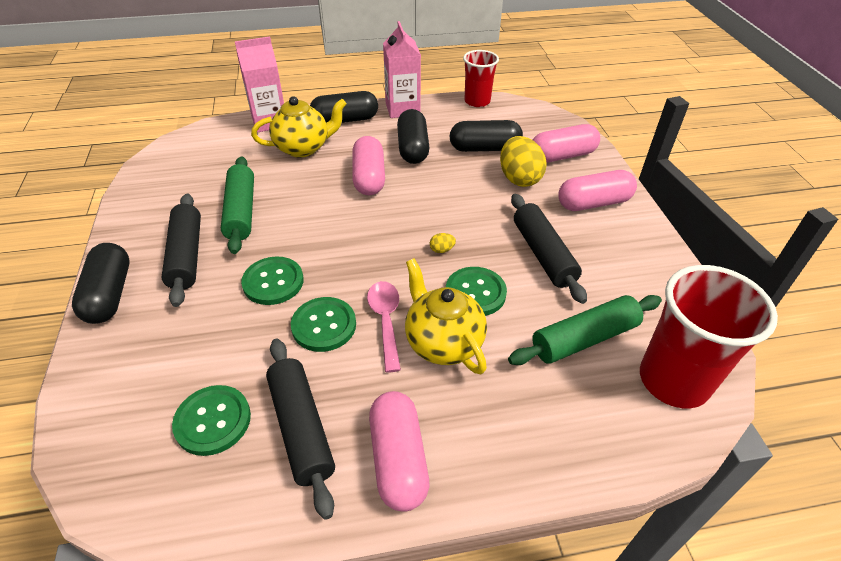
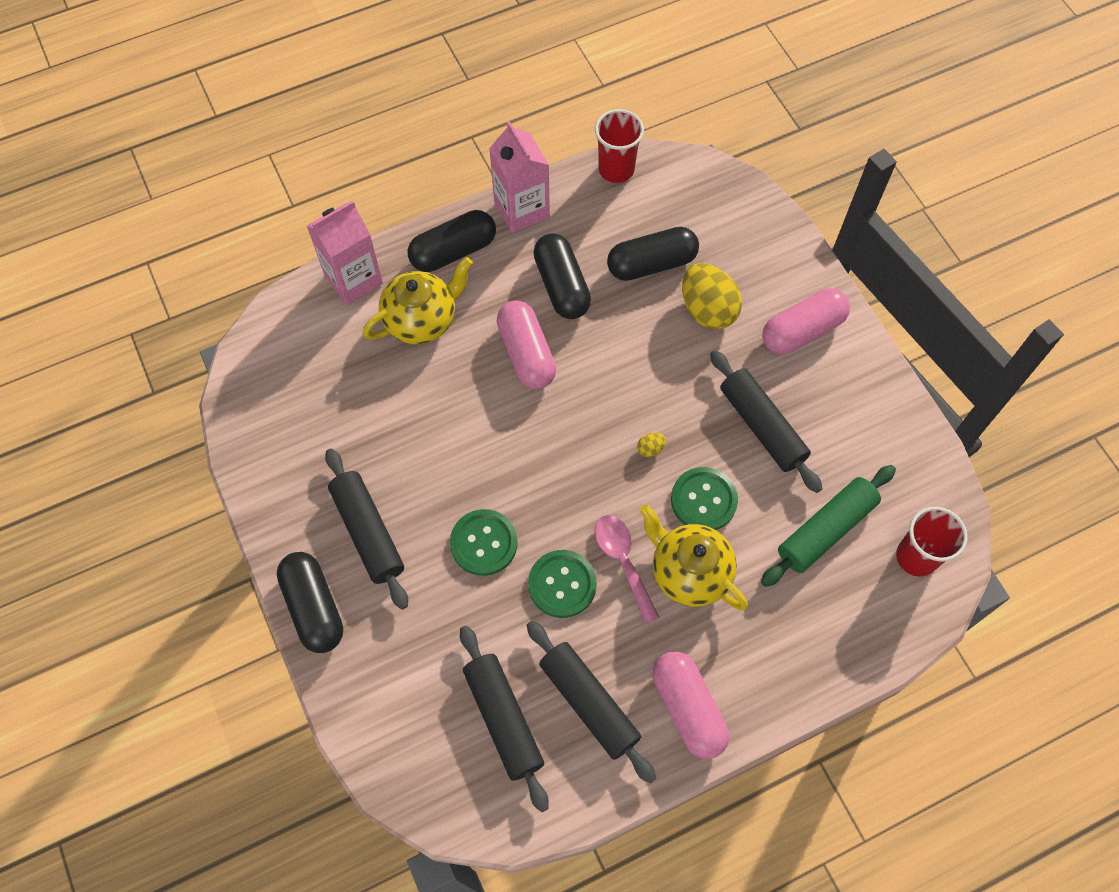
camera: 15 degrees left, 20 degrees up
(213, 421) = (503, 719): green button -> black rolling pin
(241, 211) = (397, 449): green rolling pin -> none
(562, 156) = (750, 255): pink capsule -> none
(673, 380) = (916, 557): red cup -> red cup, size x0.62

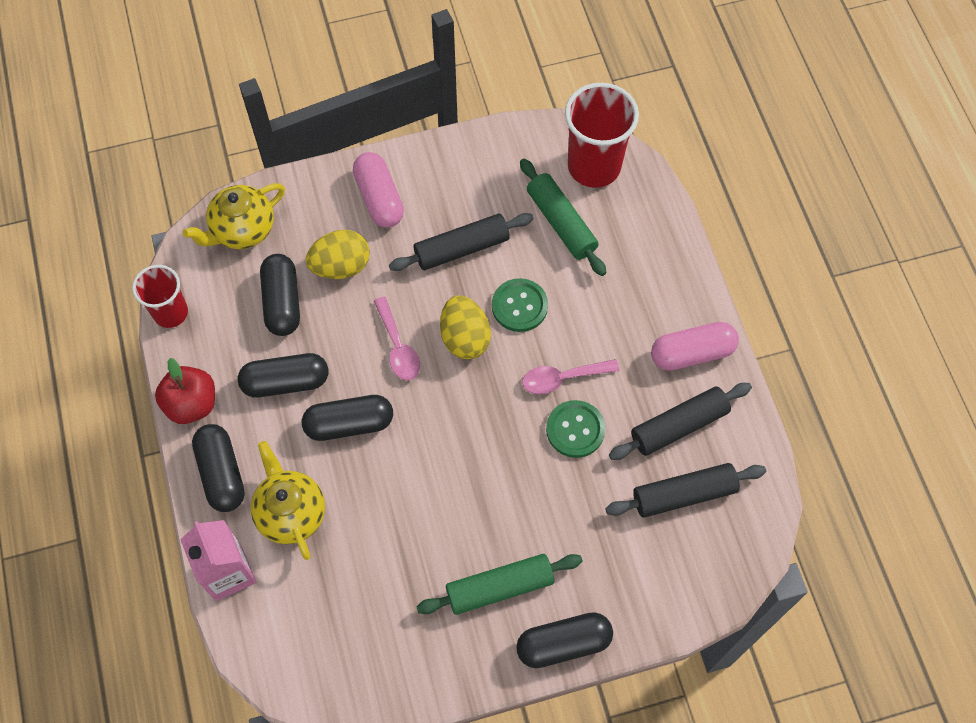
camera: 80 degrees left, 0 degrees up
(368, 532) = (500, 587): black rolling pin -> green rolling pin
(484, 543) = (527, 488): green button -> none
(521, 209) = (191, 404): pink carton -> red apple
(526, 353) = (349, 424): pink capsule -> black capsule
(624, 383) = (398, 347): none -> pink spoon
(650, 449) = (465, 338): yellow egg -> yellow egg, size x2.47
(689, 572) = (580, 330): yellow teapot -> yellow teapot (242, 230)
(916, 557) = (594, 166): red cup -> red cup, size x1.60

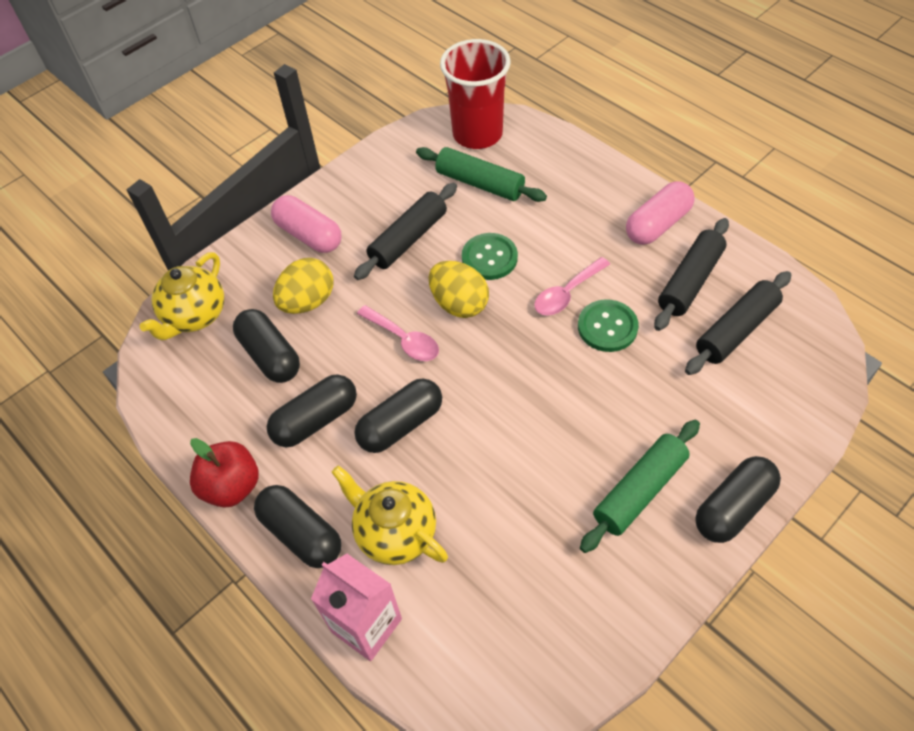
camera: 25 degrees left, 10 degrees down
(170, 313) = (162, 417): red cup -> none

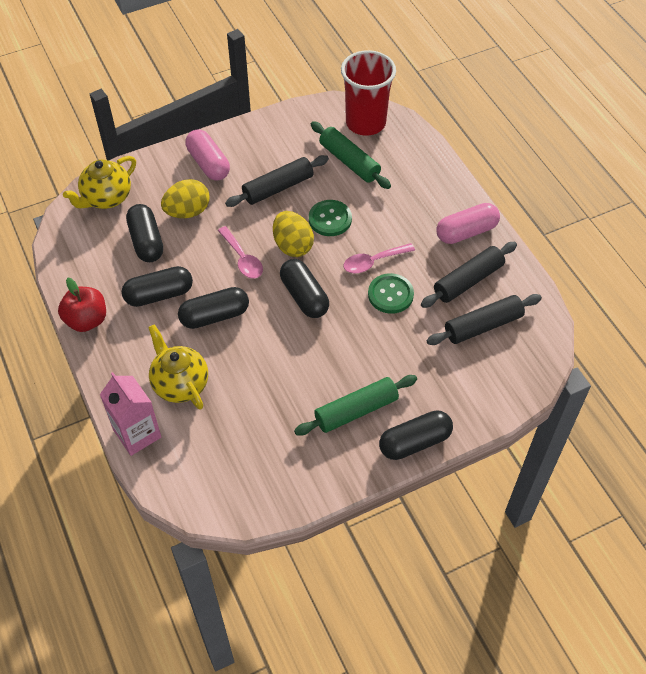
camera: 15 degrees right, 0 degrees up
(301, 534) = (119, 365): black capsule -> black capsule (304, 296)

